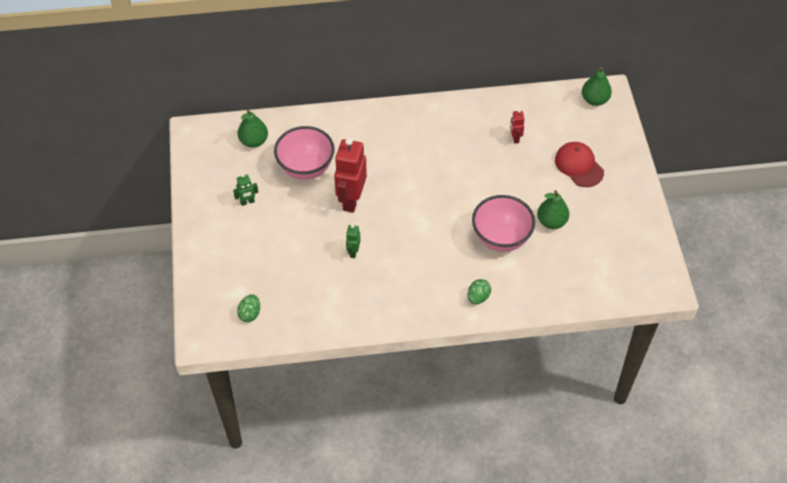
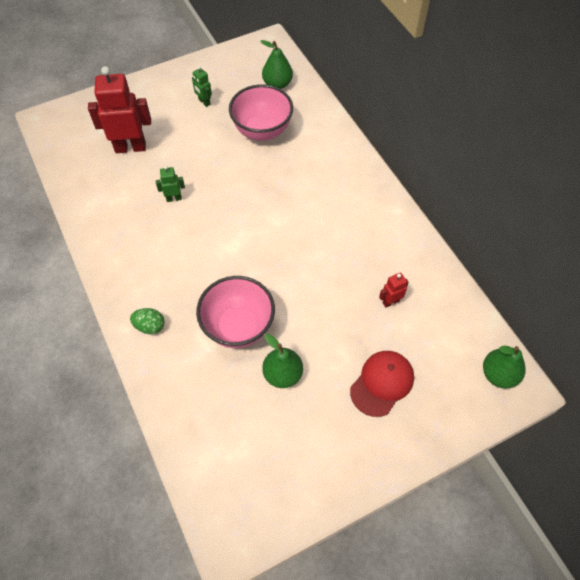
camera: 70 degrees right, 5 degrees up
(250, 314) = (78, 143): green egg -> none
(351, 200) = (237, 177): red robot -> red robot (130, 147)

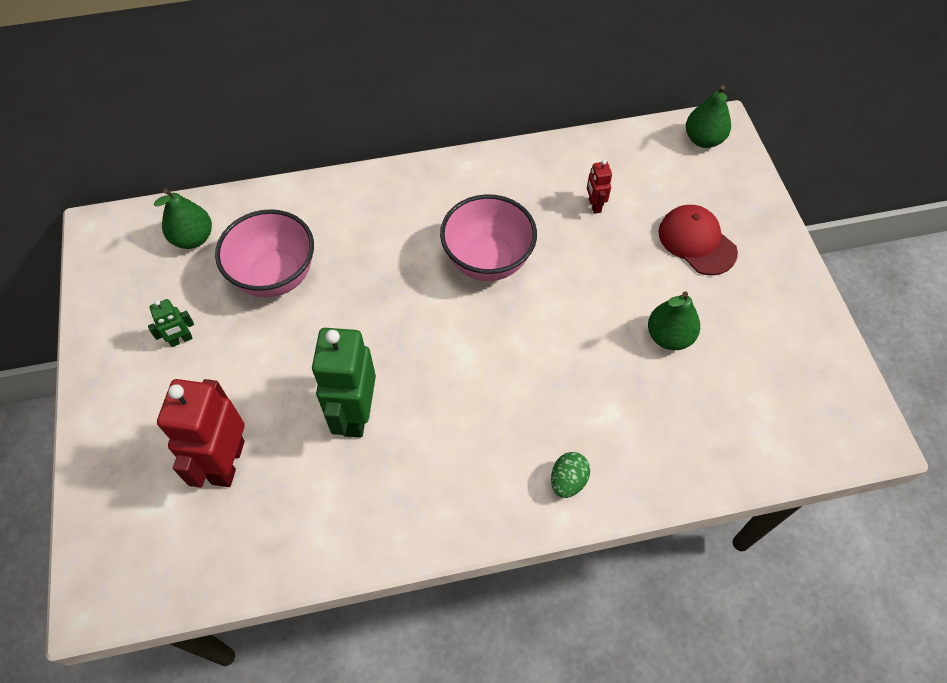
camera: 75 degrees left, 0 degrees up
(174, 198) = (355, 414): green robot -> green robot, size x2.14
(238, 327) = (593, 371): pink bowl -> pink bowl (487, 261)

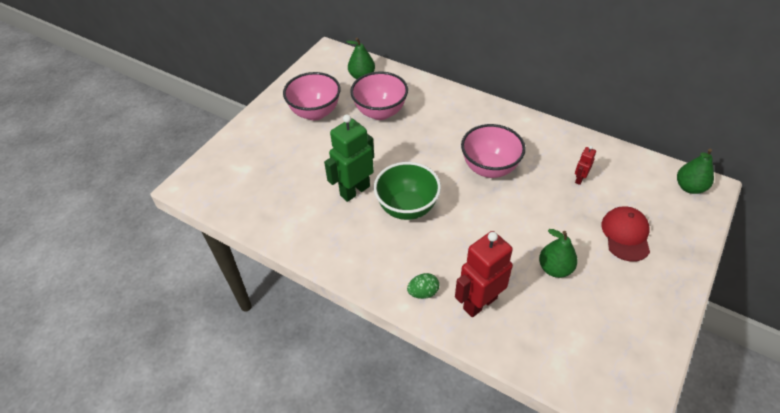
camera: 45 degrees right, 10 degrees down
(181, 340) = (315, 112): green robot -> pink bowl
(227, 462) = (283, 171): red robot -> red robot (479, 303)
(444, 387) = (407, 208): none -> green bowl

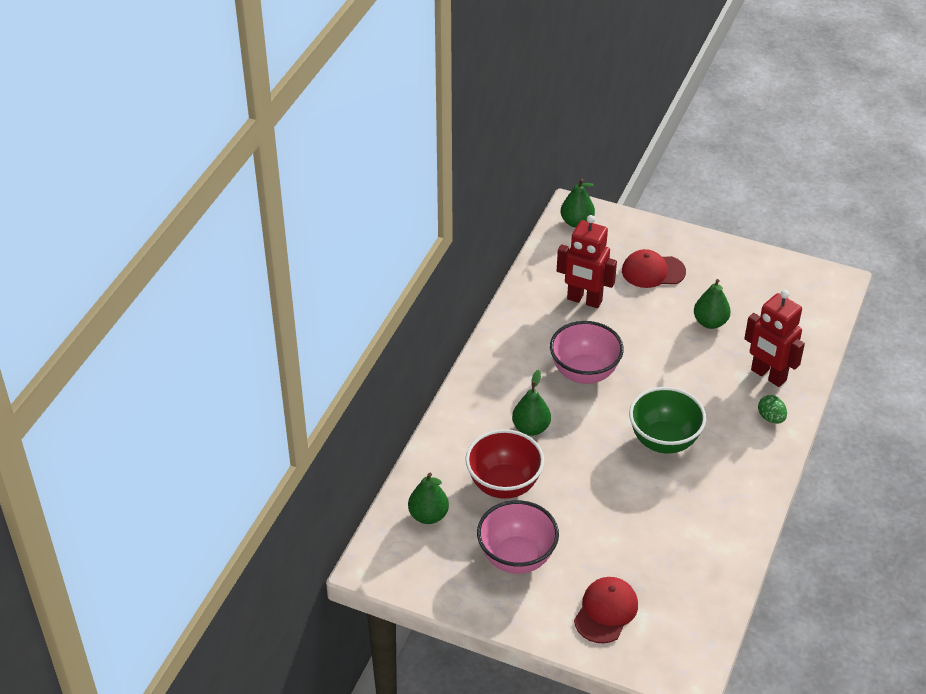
camera: 100 degrees left, 5 degrees down
(255, 151) = (606, 611): none -> red cap
(354, 190) = (650, 492): green robot -> none
(380, 112) = (504, 485): pink bowl -> red bowl
(432, 131) = (531, 428): none -> green pear
(579, 179) = (584, 300): red robot -> red robot, size x2.14

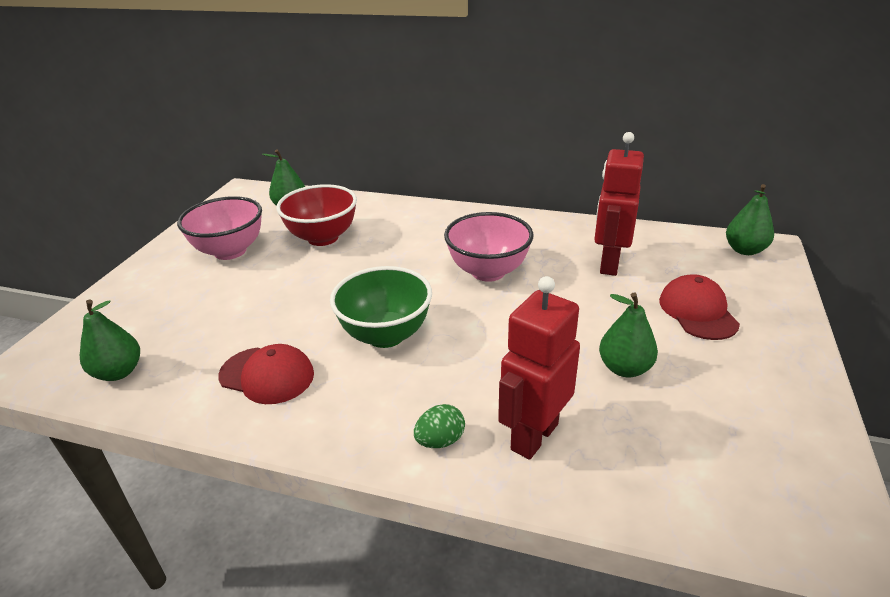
camera: 85 degrees right, 10 degrees down
(531, 428) = (399, 246): green pear -> green pear (118, 372)
(606, 611) = (141, 306): red cap -> red cap (267, 375)

